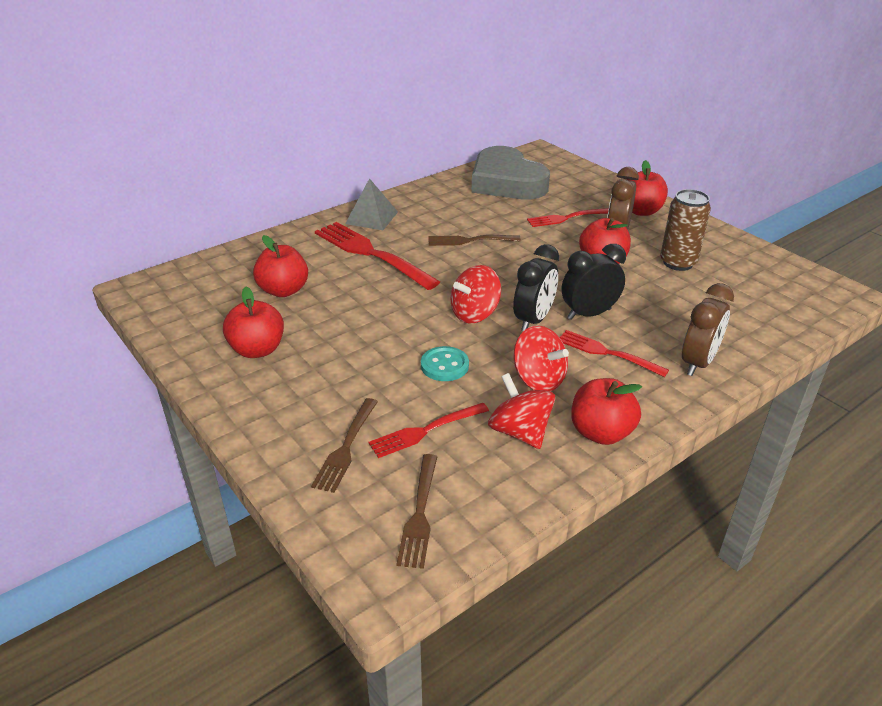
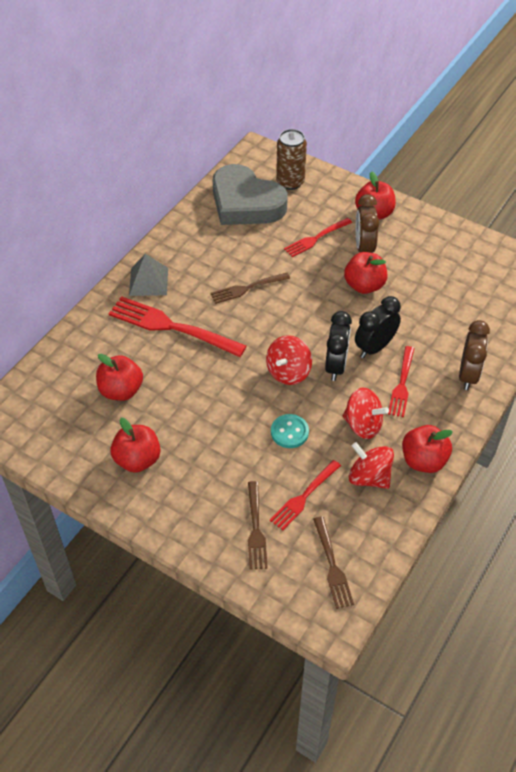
camera: 20 degrees left, 15 degrees up
(607, 353) = (402, 384): red fork -> red fork turned 90 degrees counterclockwise
(678, 263) = (422, 270): brown can -> brown can (290, 182)

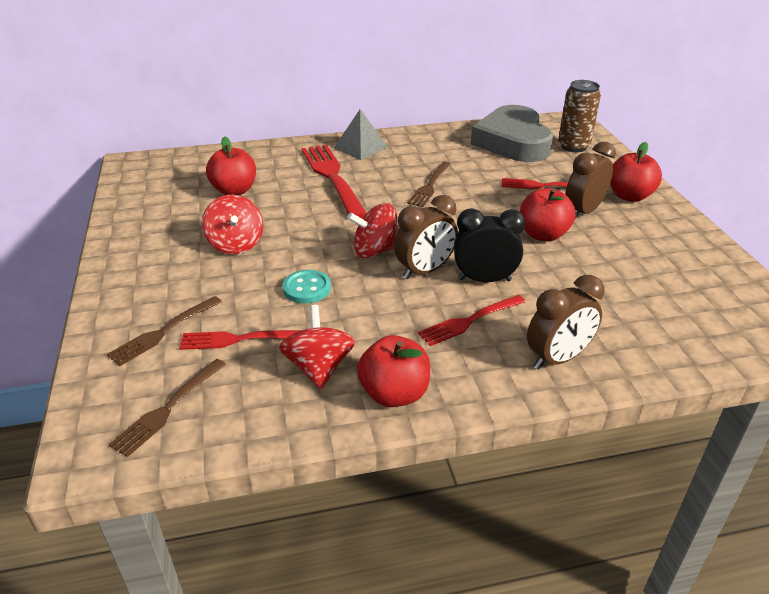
camera: 45 degrees right, 15 degrees down
(137, 459) = (171, 232): red apple -> none
(247, 288) = (430, 186): brown fork -> brown fork turned 90 degrees counterclockwise
(336, 366) = (425, 271): black clock -> brown clock
(363, 425) = (380, 325): red spinning top -> red spinning top (236, 244)

